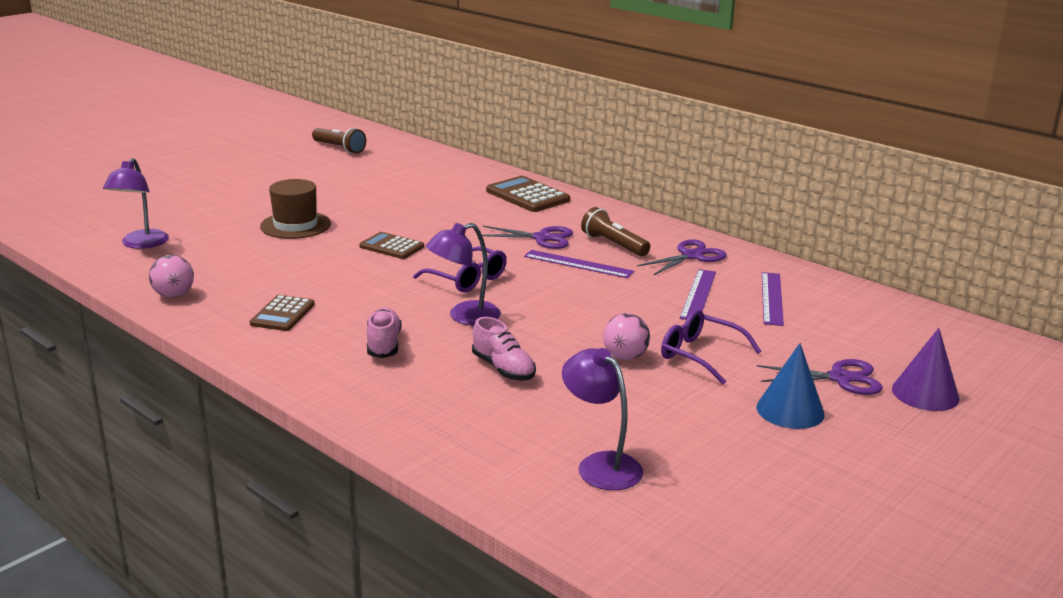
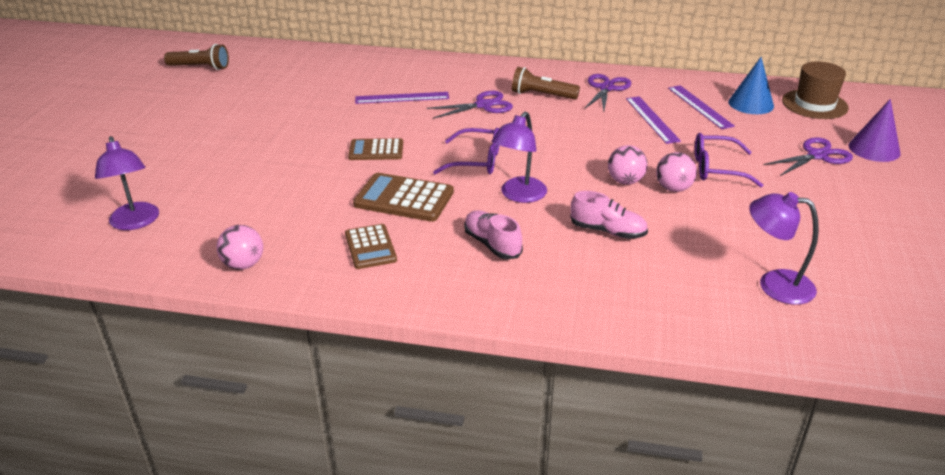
camera: 30 degrees left, 10 degrees up
(295, 225) = (263, 156): brown hat -> brown hat (814, 104)
(527, 196) = (422, 70): brown calculator -> brown calculator (404, 198)
(578, 264) = (539, 120): purple ruler -> purple ruler (402, 98)
(585, 336) = (625, 181): none -> pink ball
(790, 410) = (823, 192): blue cone -> blue cone (751, 104)

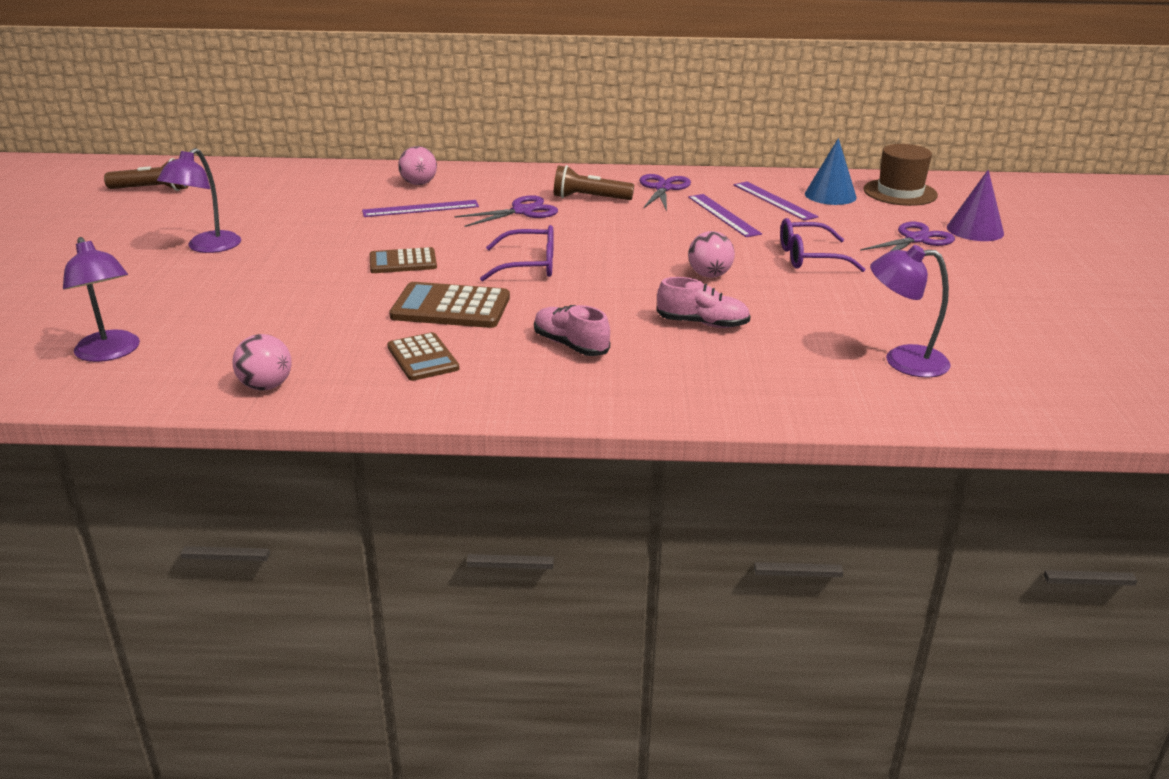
camera: 10 degrees left, 5 degrees down
(519, 195) = (589, 296): purple lamp -> purple lamp (207, 247)
(673, 188) = (766, 279): pink ball -> pink ball (419, 184)

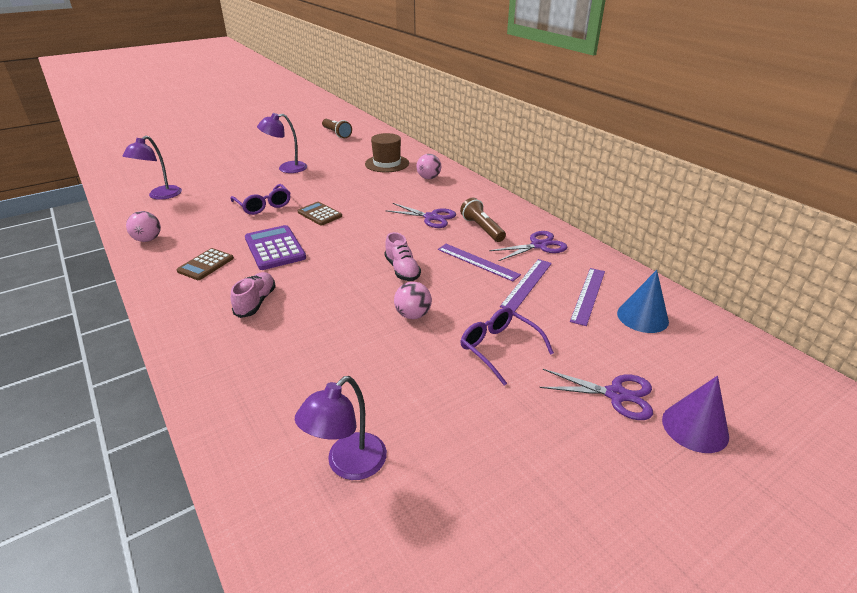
camera: 55 degrees right, 5 degrees up
(420, 209) = (395, 191): purple ruler -> purple ruler (477, 262)
(451, 307) = (275, 248): brown calculator -> purple calculator
(529, 266) = (355, 249): purple glasses -> purple glasses (263, 206)
(702, 324) = (330, 340): pink shoe -> pink shoe (402, 270)
(900, 192) = (712, 351): brown hat -> brown hat (387, 163)
(902, 361) = (348, 465): purple lamp -> purple lamp turned 120 degrees counterclockwise

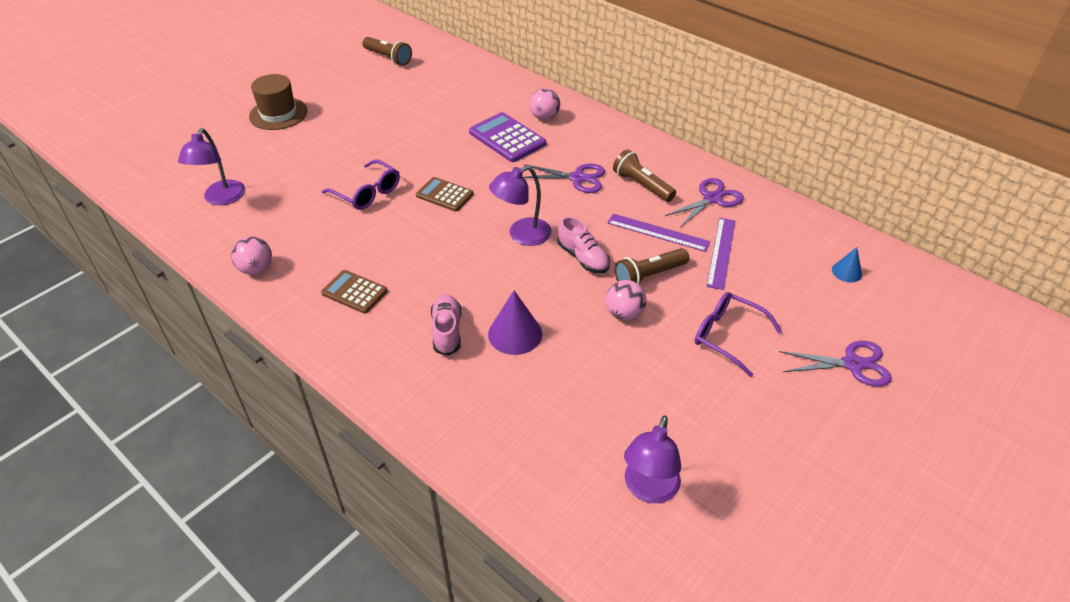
camera: 15 degrees left, 10 degrees up
(206, 265) = (354, 292): brown calculator -> brown calculator turned 105 degrees clockwise
(275, 248) = (422, 254): purple calculator -> purple calculator (507, 138)
(286, 168) = (358, 128): purple lamp -> purple lamp (522, 235)
(387, 163) = (481, 101): brown hat -> brown hat (278, 114)
(452, 291) = (649, 276): none -> brown flashlight
(588, 295) = (786, 255): purple ruler -> none
(642, 317) = (847, 272): blue cone -> blue cone, size x0.59
(695, 427) = (929, 382): purple cone -> purple cone (515, 334)

